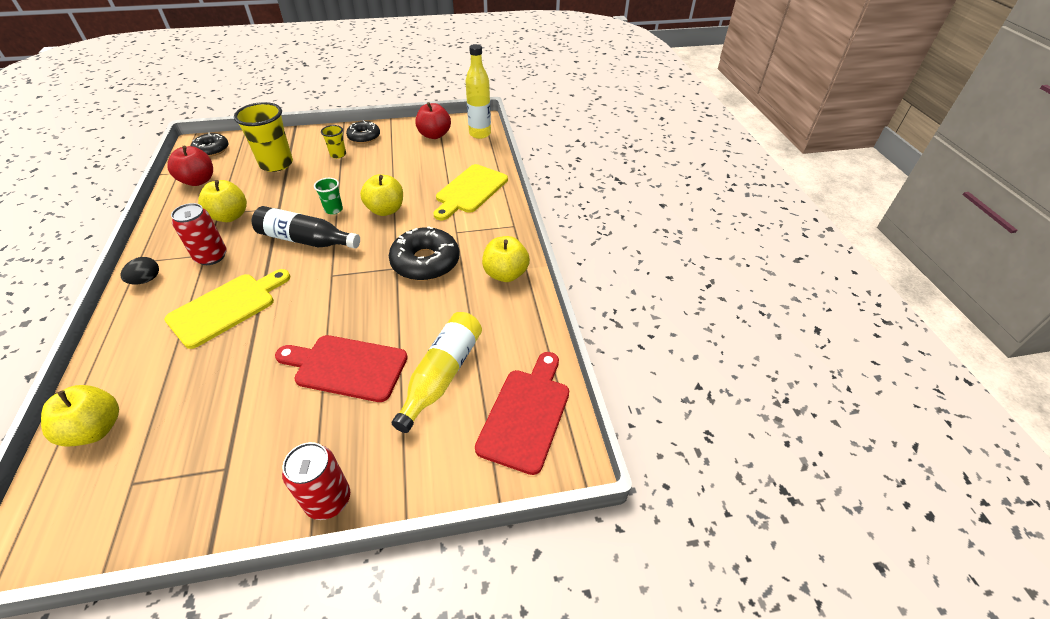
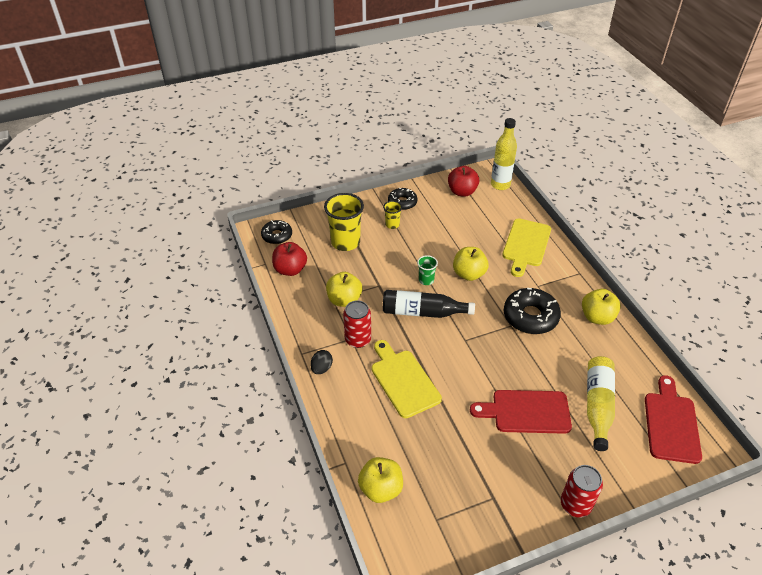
camera: 10 degrees left, 0 degrees up
(226, 307) = (403, 380): yellow cutting board -> yellow cutting board turned 60 degrees counterclockwise

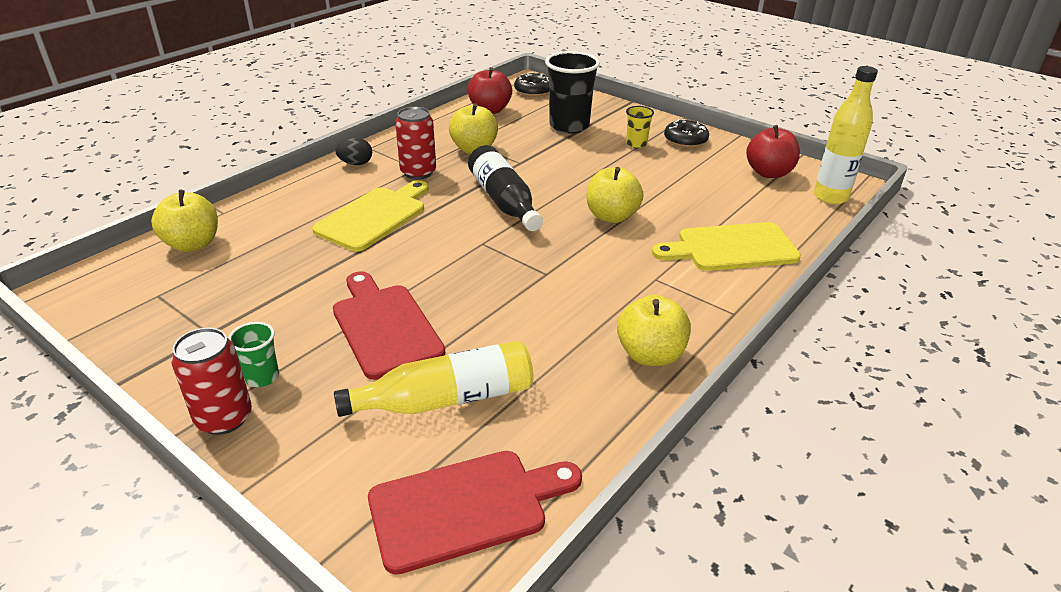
camera: 60 degrees right, 10 degrees down
(345, 242) = (569, 126): yellow cup -> black cup
(426, 280) = (564, 189): green cup -> green cup (262, 377)
(530, 317) = (581, 287): black donut -> none

